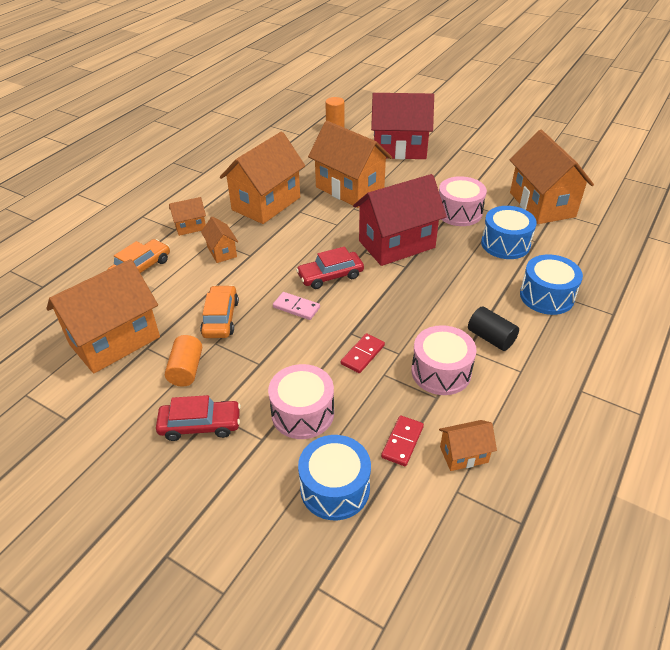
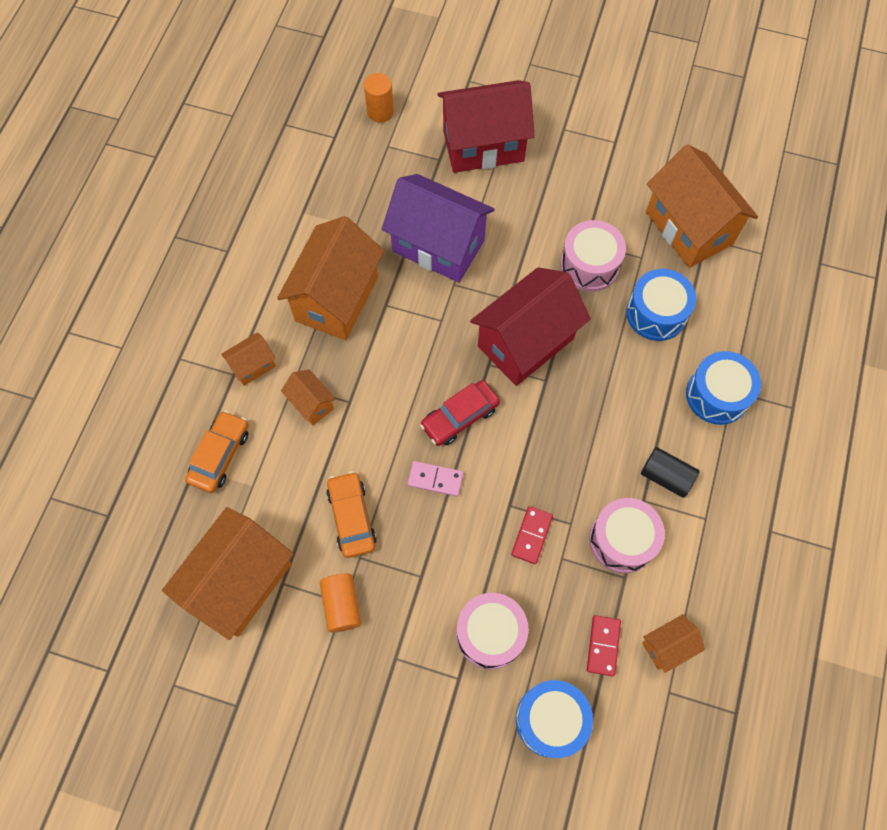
camera: 15 degrees left, 25 degrees up
(200, 425) = (387, 677): red car -> none
(350, 189) = (438, 246): orange house -> purple house

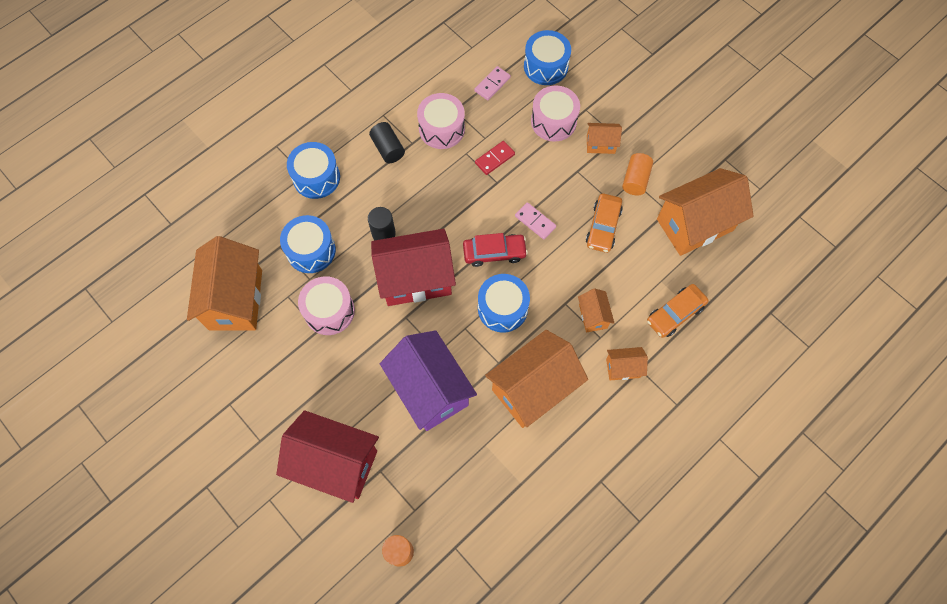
camera: 150 degrees left, 0 degrees up
(414, 361) = (502, 308): none -> blue drum
(595, 372) = (383, 233): none -> black cylinder
(603, 646) = (492, 84): red domino -> pink domino
(667, 646) = (456, 67): orange house -> orange house (600, 144)

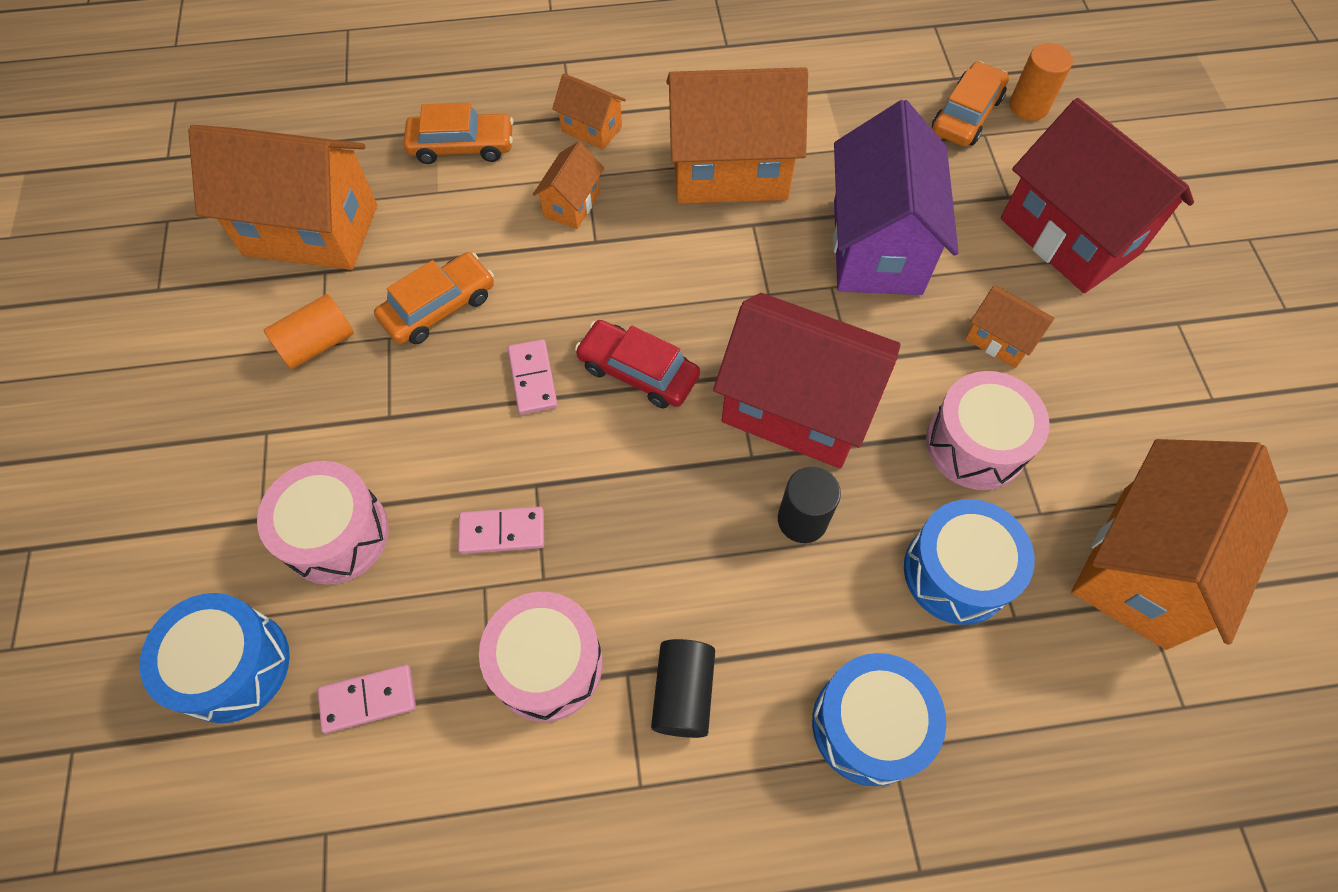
camera: 145 degrees left, 5 degrees down
(432, 519) = (966, 115): none -> orange car
(495, 159) = (502, 531): red domino -> pink domino
(502, 308) = (691, 287): blue drum -> none
(600, 144) = (305, 436): orange house -> orange house (999, 340)

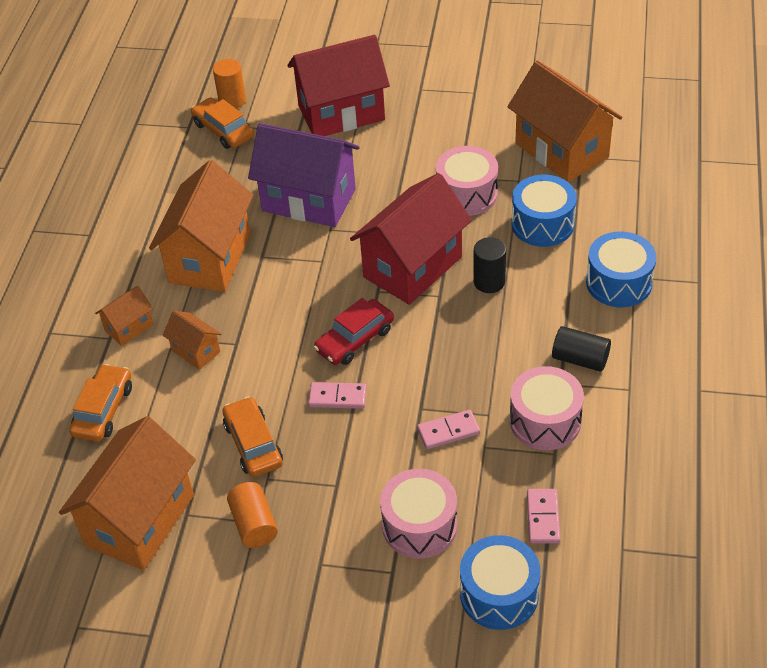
camera: 70 degrees left, 15 degrees down
(502, 531) = (448, 431): pink domino -> pink domino turned 60 degrees clockwise
(999, 340) = (401, 164): orange house -> none

